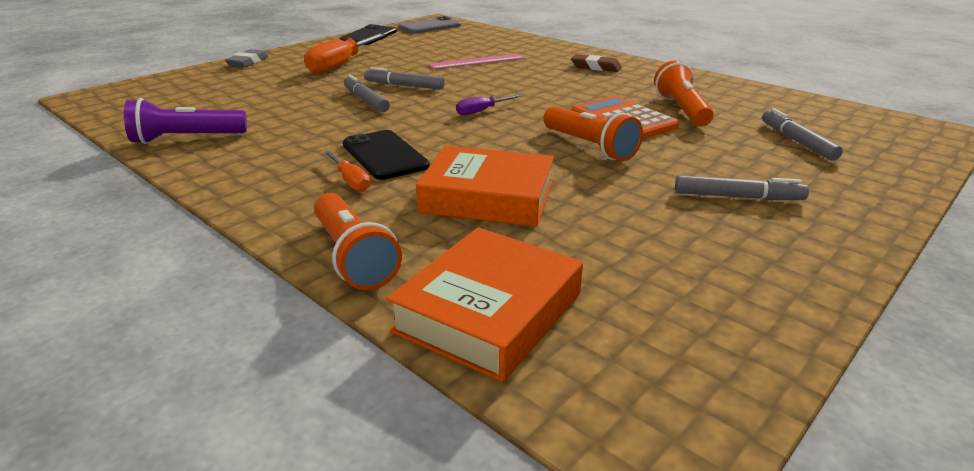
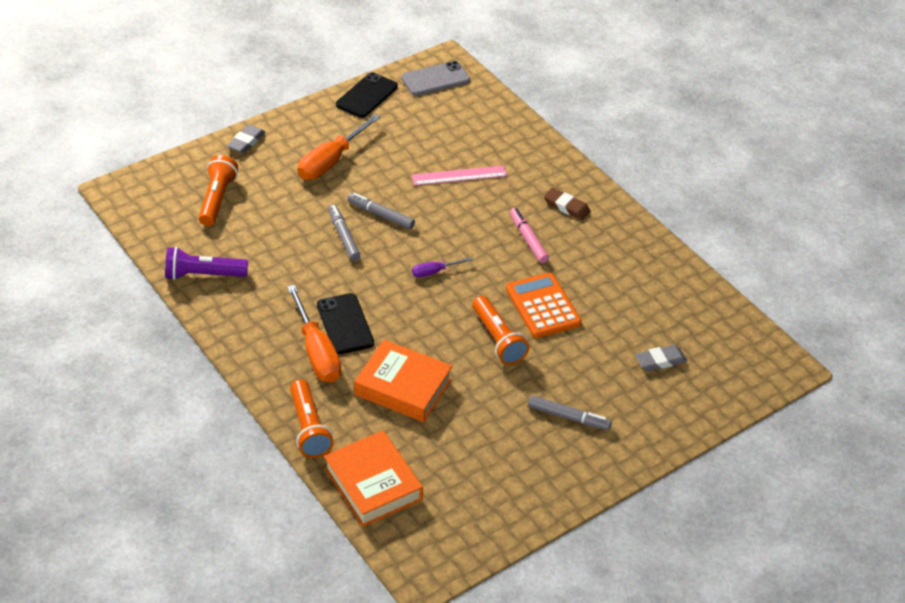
camera: 10 degrees right, 15 degrees up
(351, 181) = (317, 352): orange screwdriver -> orange screwdriver, size x2.01
(488, 312) = (373, 484): orange book -> orange book turned 75 degrees counterclockwise
(572, 85) = (528, 239): none -> pink marker
(681, 110) = (600, 299): orange flashlight -> orange flashlight (217, 199)
(797, 141) = (660, 361): grey marker -> grey eraser

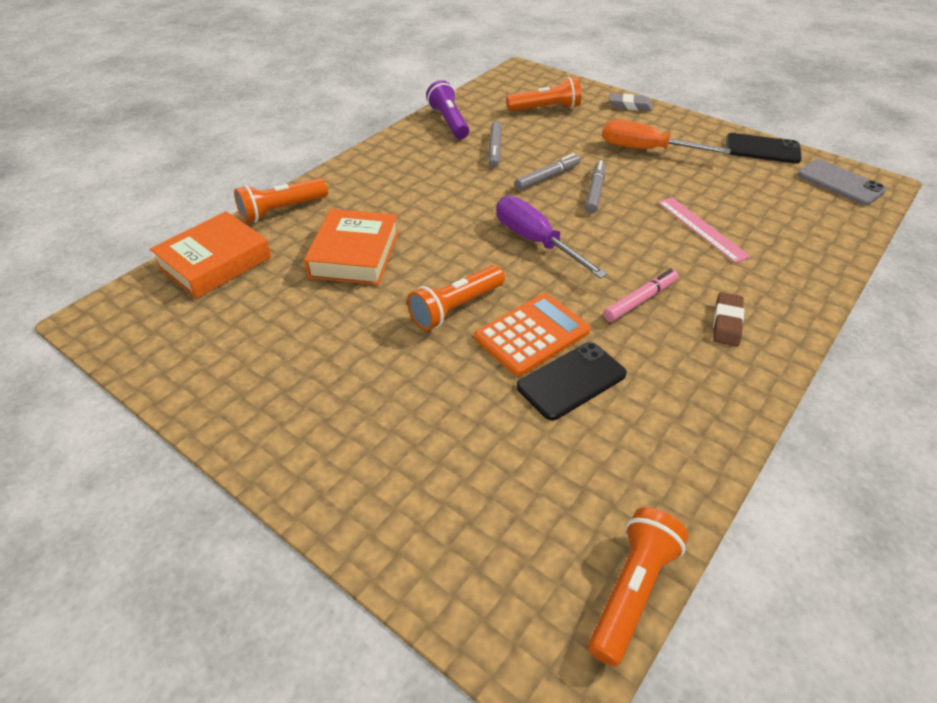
camera: 75 degrees right, 0 degrees up
(317, 352) = (382, 194): orange screwdriver -> none
(345, 324) = (427, 202): black phone -> black phone (571, 380)
(434, 272) = (535, 241): purple screwdriver -> purple screwdriver, size x2.01
(568, 417) = (348, 394): grey marker -> grey marker (495, 149)
(660, 361) = (490, 477): grey eraser -> none
(748, 325) = (632, 591): none -> orange flashlight

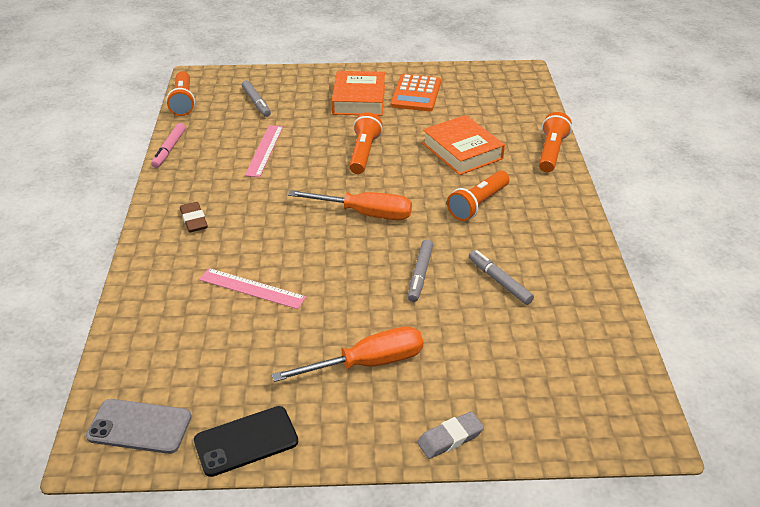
camera: 140 degrees right, 5 degrees down
(215, 262) = (525, 112): orange book -> orange book (359, 99)
(449, 122) = (583, 292): purple flashlight -> none
(532, 335) = (306, 160): orange calculator -> orange calculator (416, 94)
(535, 241) = (365, 214): purple screwdriver -> orange screwdriver
(545, 109) = (529, 370): orange flashlight -> orange flashlight (478, 204)
(571, 380) = (264, 150): black phone -> pink ruler
(595, 192) = (367, 281): grey marker -> grey marker (256, 102)
(640, 300) = (259, 208): pink marker -> pink marker (169, 149)

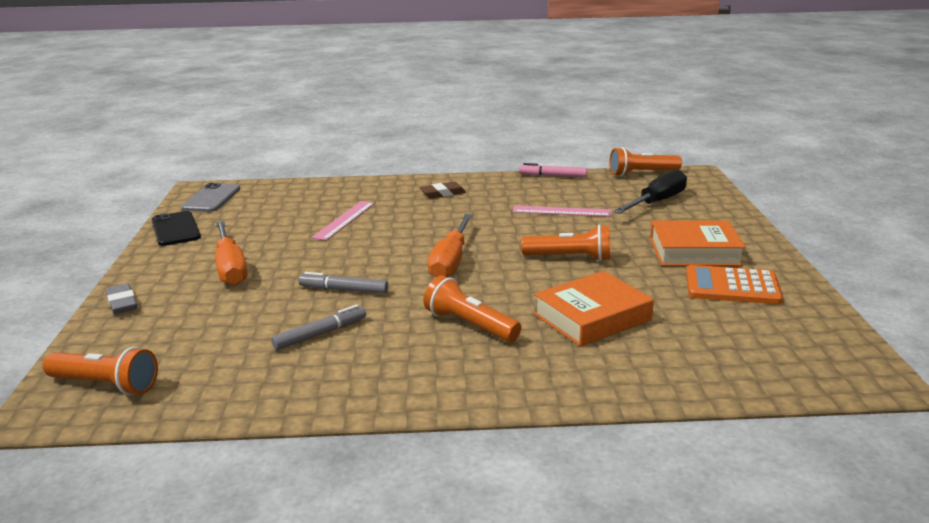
camera: 90 degrees right, 15 degrees down
(256, 102) = (657, 202): grey marker -> black screwdriver
(551, 152) = (610, 389): orange flashlight -> orange flashlight (105, 385)

